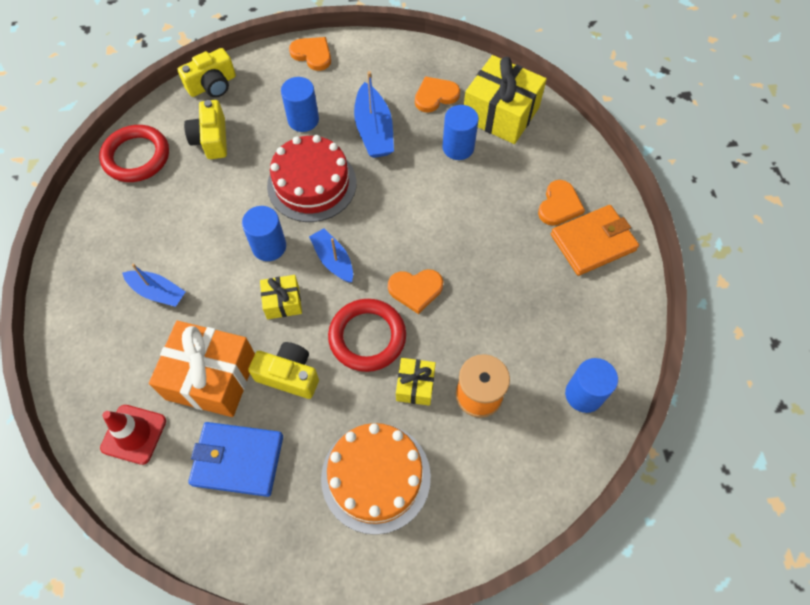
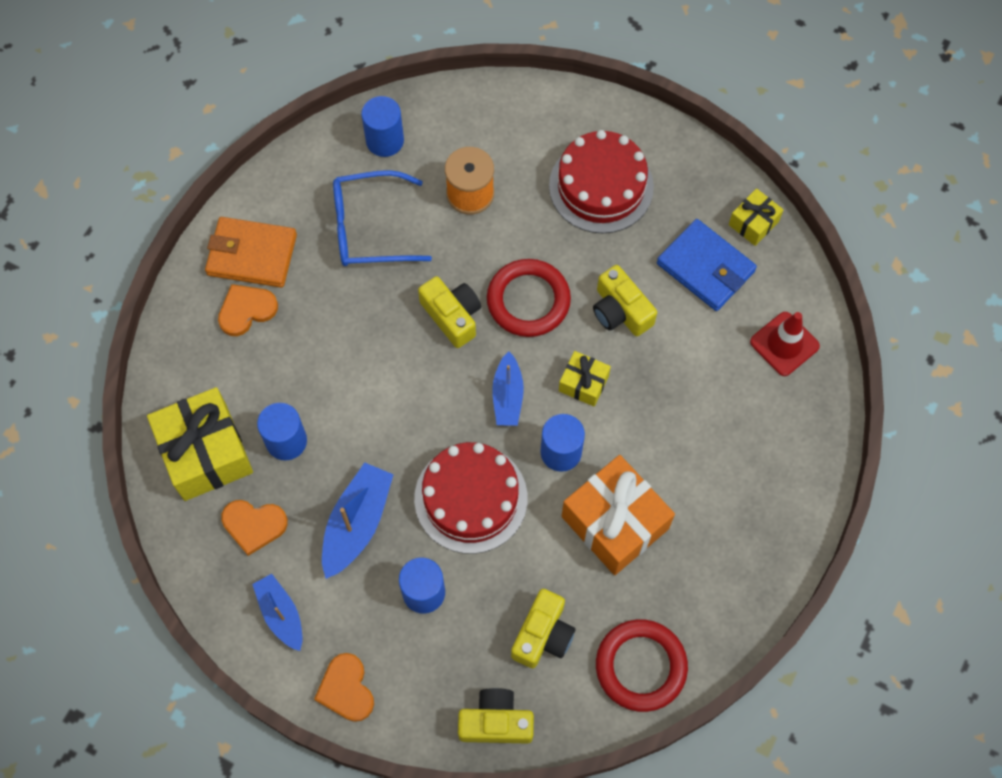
camera: 145 degrees left, 5 degrees up
(158, 292) = (698, 472): blue boat -> blue boat (281, 614)
(211, 377) = (690, 352): orange gift -> orange gift (615, 522)
(376, 477) = (601, 186): orange cake -> red cake
(415, 290) = (452, 316): orange heart -> yellow camera
(415, 385) = (517, 234): yellow gift -> yellow gift (753, 223)
(530, 316) = (370, 227): none -> blue glasses

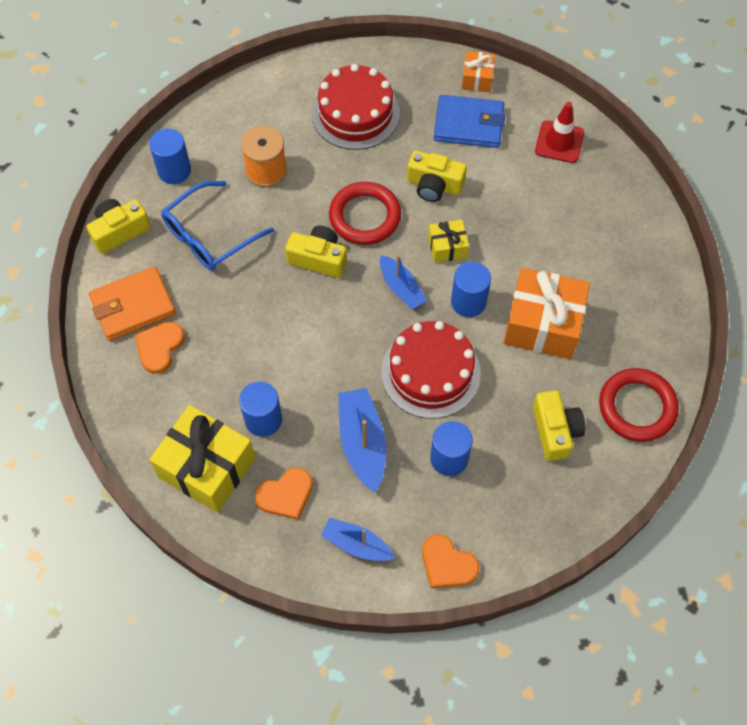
camera: 35 degrees left, 5 degrees down
(496, 722) = (571, 512): yellow camera -> yellow camera (119, 231)
(753, 223) = (477, 79): yellow gift -> orange gift

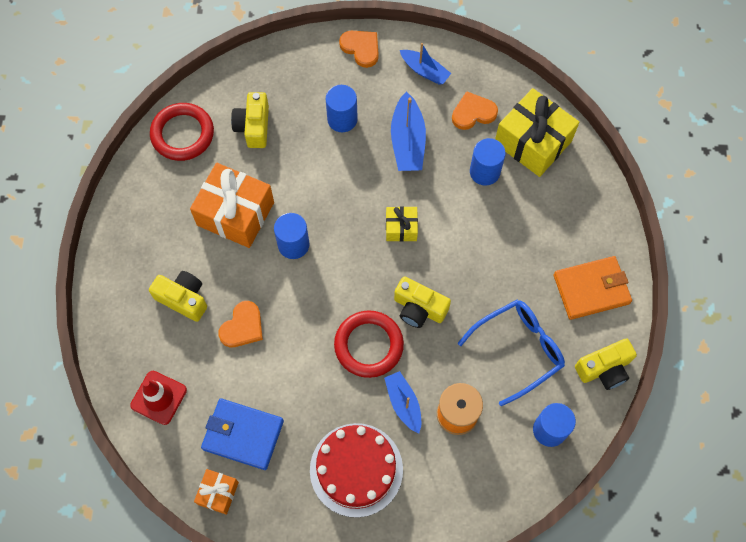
camera: 170 degrees left, 5 degrees up
(159, 347) = (568, 247): orange heart -> orange heart (242, 326)
(401, 288) = (349, 267): blue boat -> blue boat (403, 403)
(430, 372) = (341, 188): red cake -> none
(434, 185) = (295, 368): yellow camera -> yellow camera (183, 299)
(447, 247) = (299, 300): yellow gift -> yellow gift (401, 228)

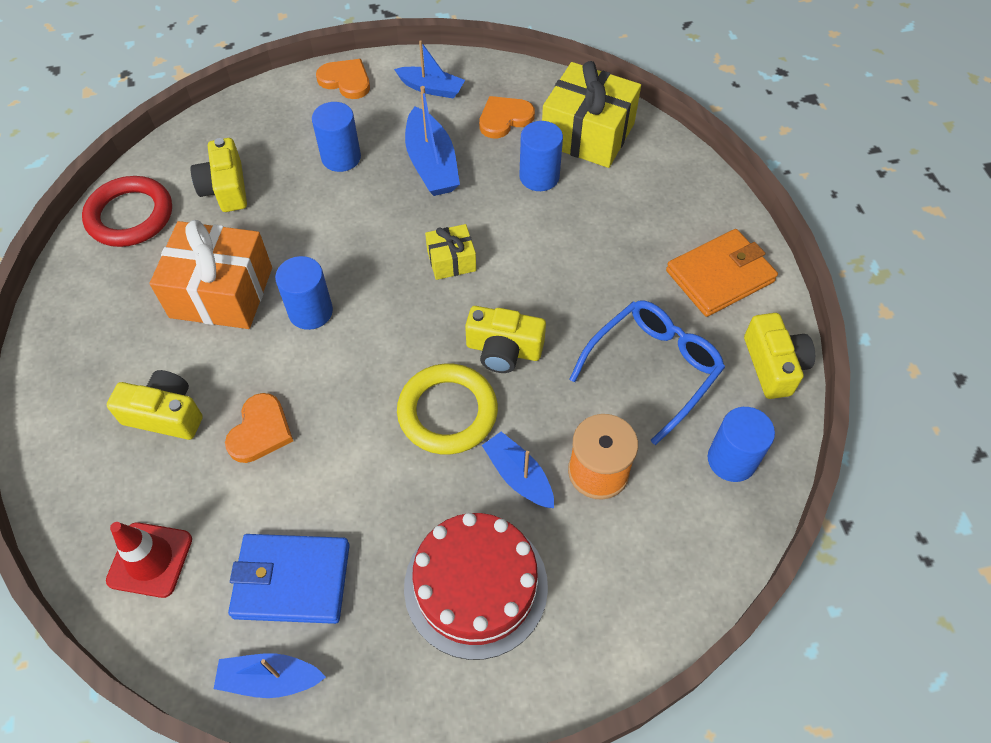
camera: 15 degrees left, 10 degrees down
(218, 493) = (270, 679): orange gift -> blue boat
(368, 345) = (447, 412): red ring -> yellow ring
(604, 369) = (773, 365): yellow camera -> yellow camera turned 60 degrees counterclockwise

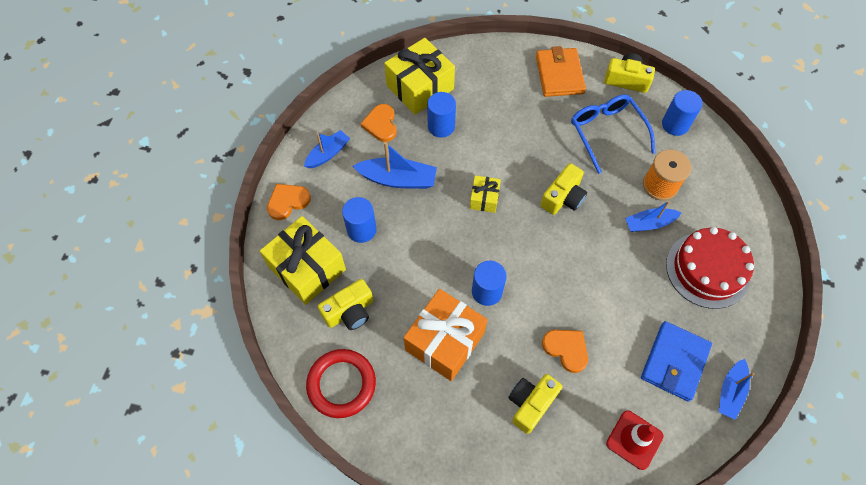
camera: 65 degrees left, 5 degrees up
(226, 188) = (350, 311): yellow camera -> yellow camera turned 45 degrees counterclockwise
(266, 130) = (307, 268): none -> yellow gift
(447, 412) = (594, 242): yellow ring -> none

